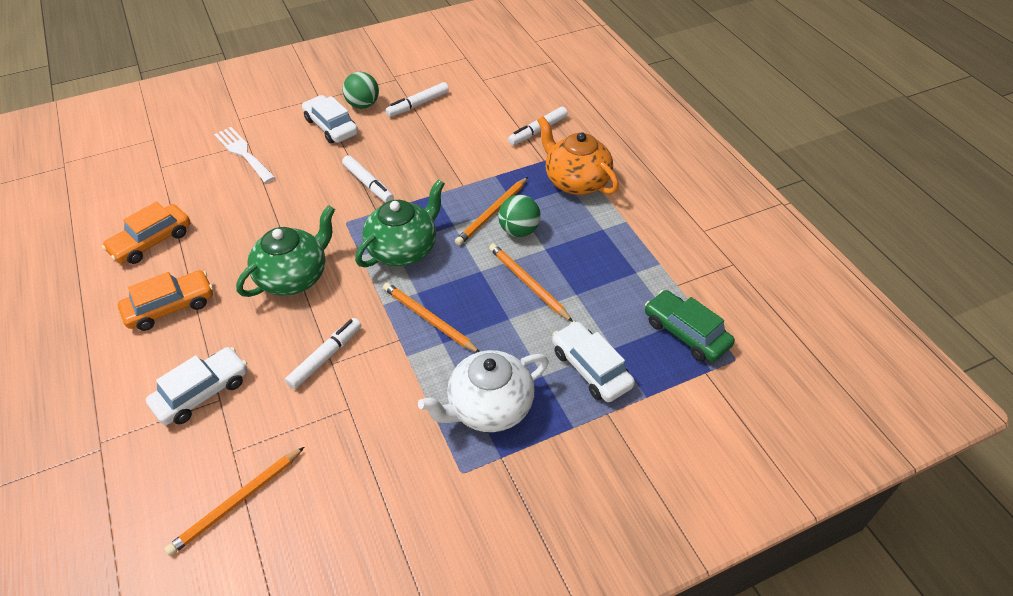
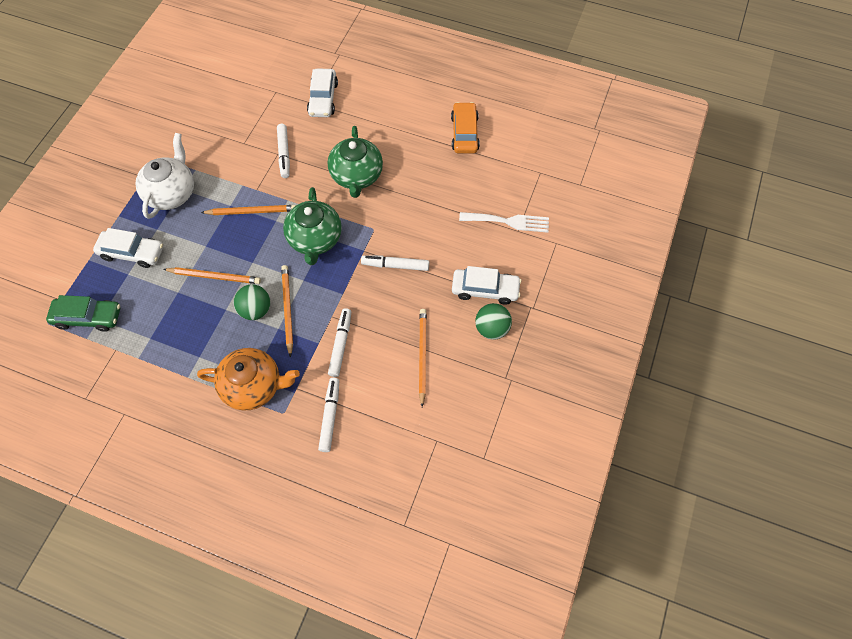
camera: 135 degrees right, 15 degrees up
(170, 307) = (398, 115): orange car -> none
(237, 502) = (248, 79): orange pencil -> orange pencil (422, 356)
(418, 104) = (453, 365): white marker -> white marker (341, 344)

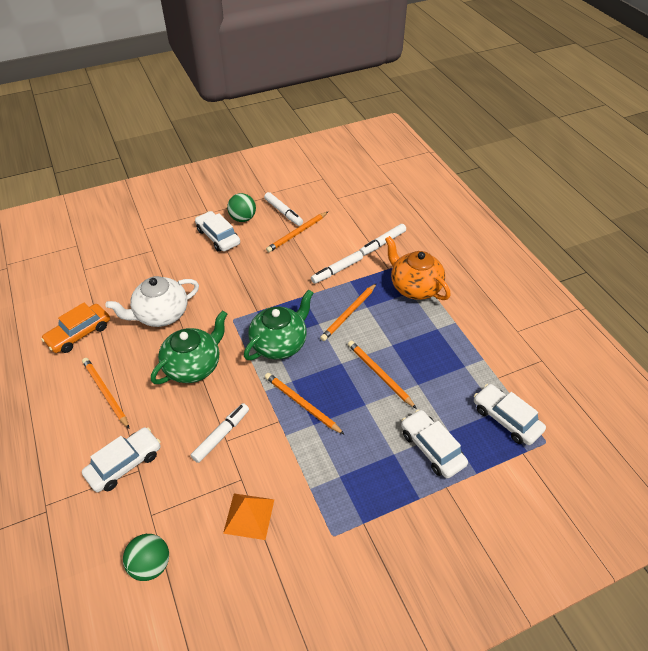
camera: 135 degrees left, 15 degrees down
(88, 317) = (506, 419): green car -> white car
(172, 193) = (352, 480): white teapot -> white teapot (161, 314)
(218, 131) = (249, 516): none -> orange pyramid
(256, 310) = (371, 329): green ball -> green ball (151, 564)
(390, 118) = (105, 393): none -> orange pencil
(395, 265) = (249, 287): white marker -> white marker (283, 212)
(508, 221) = (149, 258): white fork -> none

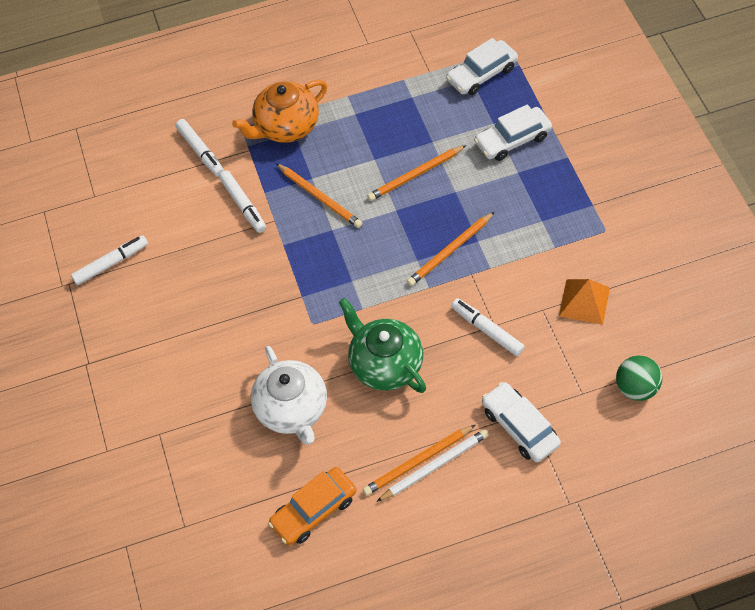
camera: 80 degrees left, 10 degrees up
(79, 333) = (314, 510): orange car -> orange car turned 90 degrees clockwise
(100, 404) = (434, 466): none -> white pencil
(218, 237) = (147, 347): white car -> none
(243, 218) = (113, 315): green ball -> none
(279, 344) = (359, 271): green teapot -> none
(297, 233) = (161, 247): orange pencil -> none

